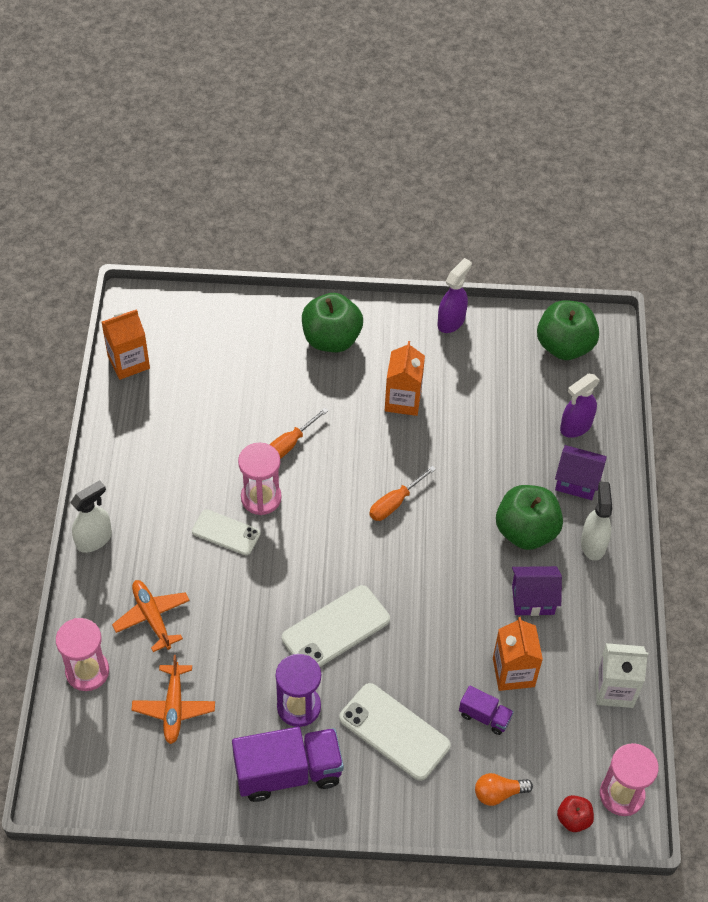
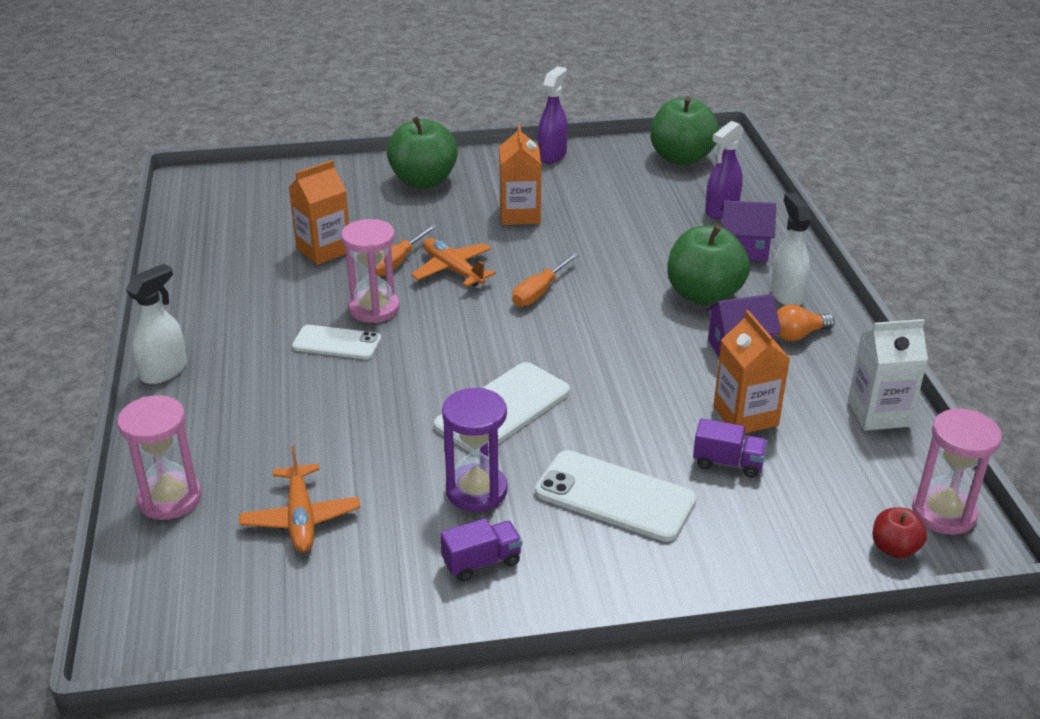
camera: 10 degrees left, 20 degrees down
(128, 362) = (189, 223): orange carton -> orange carton (324, 250)
(152, 617) = (254, 432): orange plane -> orange plane (453, 270)
(288, 772) = (481, 562): purple truck -> purple truck, size x0.50
(498, 793) = (781, 537): orange light bulb -> orange light bulb (798, 335)

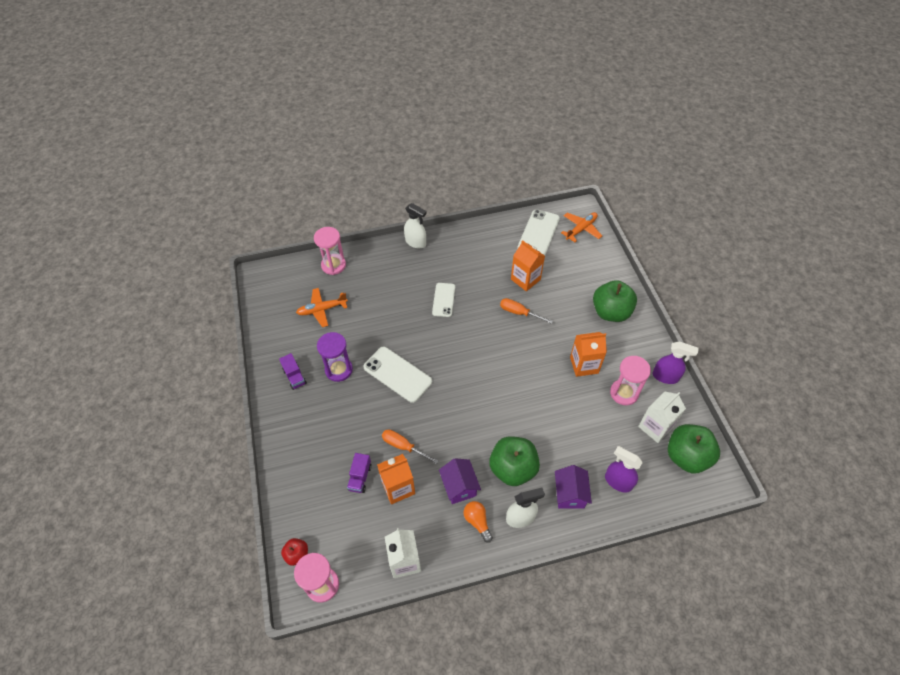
camera: 85 degrees right, 20 degrees up
(374, 308) = (475, 310): pink hourglass -> pink hourglass (624, 393)
(453, 270) = (517, 339): orange plane -> orange plane (581, 229)
(539, 292) = (501, 382): orange screwdriver -> orange screwdriver (403, 446)
(615, 496) = (335, 426): white phone -> white phone (538, 233)
(635, 173) = (655, 427): none -> white carton

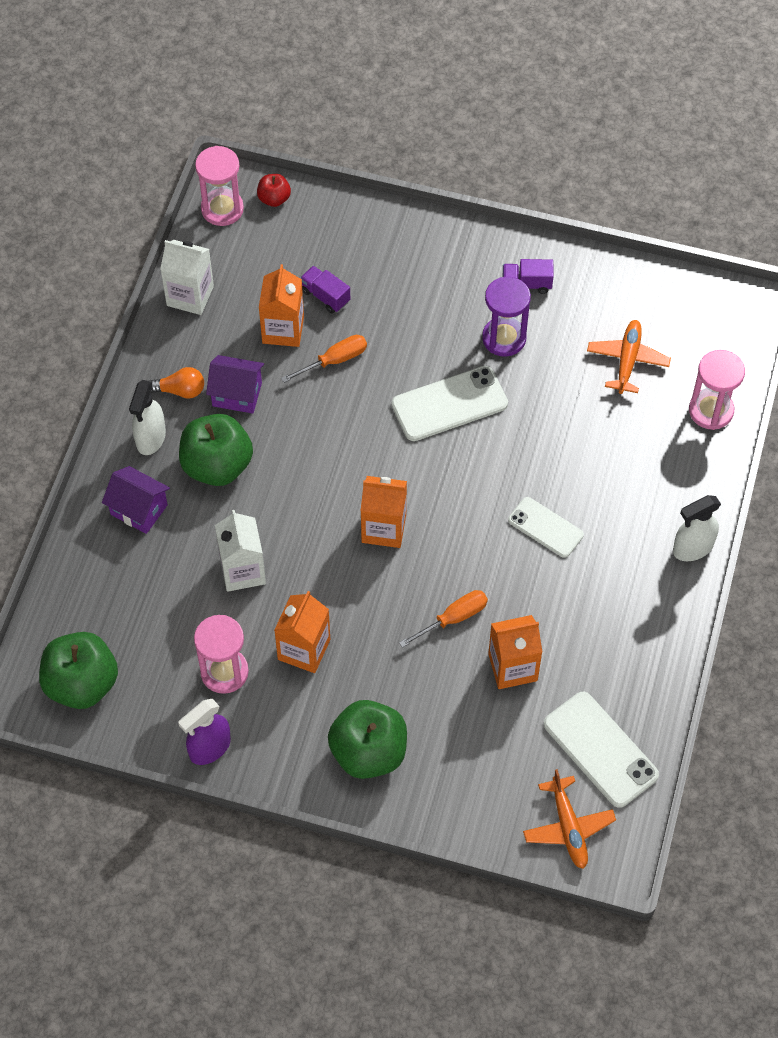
camera: 120 degrees right, 5 degrees up
(492, 366) = (383, 528): none -> orange carton
(618, 481) = (113, 575): purple spray bottle -> none
(655, 427) = (148, 675): white carton -> white carton (242, 570)

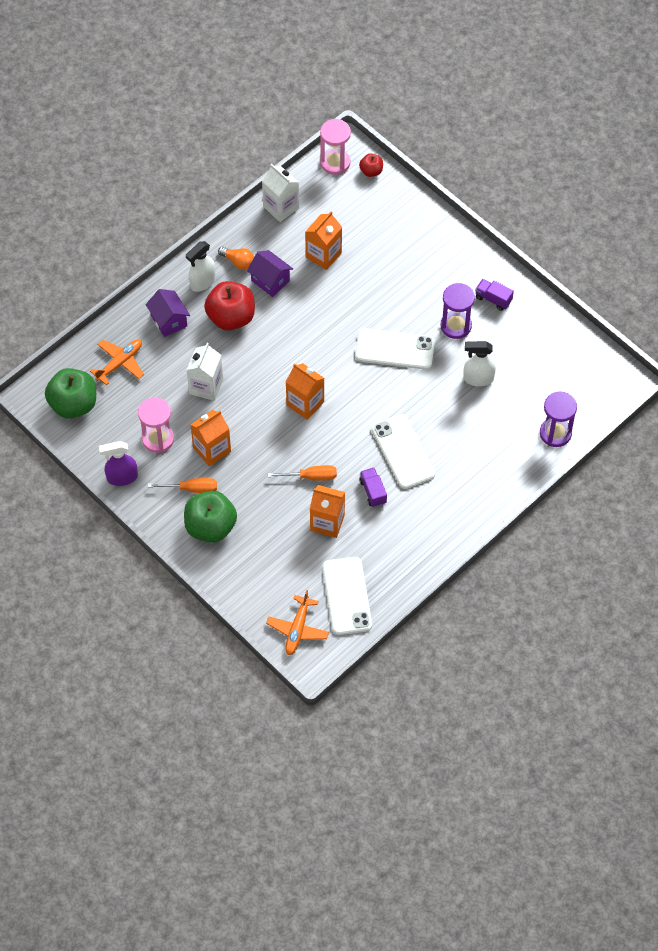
camera: 30 degrees right, 0 degrees up
(217, 465) = (231, 317): green apple -> red apple
(325, 296) = (362, 247): purple truck -> purple truck (373, 491)
(334, 360) = (342, 289): orange screwdriver -> orange screwdriver (192, 489)
(545, 527) = (403, 452): white phone -> white phone, size x1.56
(627, 360) = (524, 377): orange plane -> orange plane (120, 363)
(692, 548) = (485, 509): white spray bottle -> white spray bottle (478, 378)
(711, 410) = (555, 433): pink hourglass -> purple hourglass

